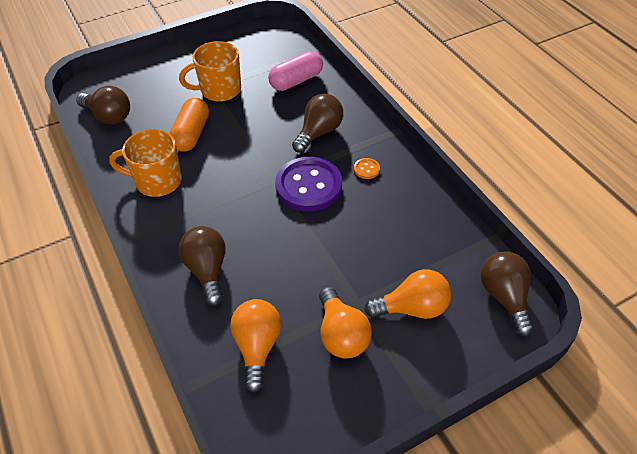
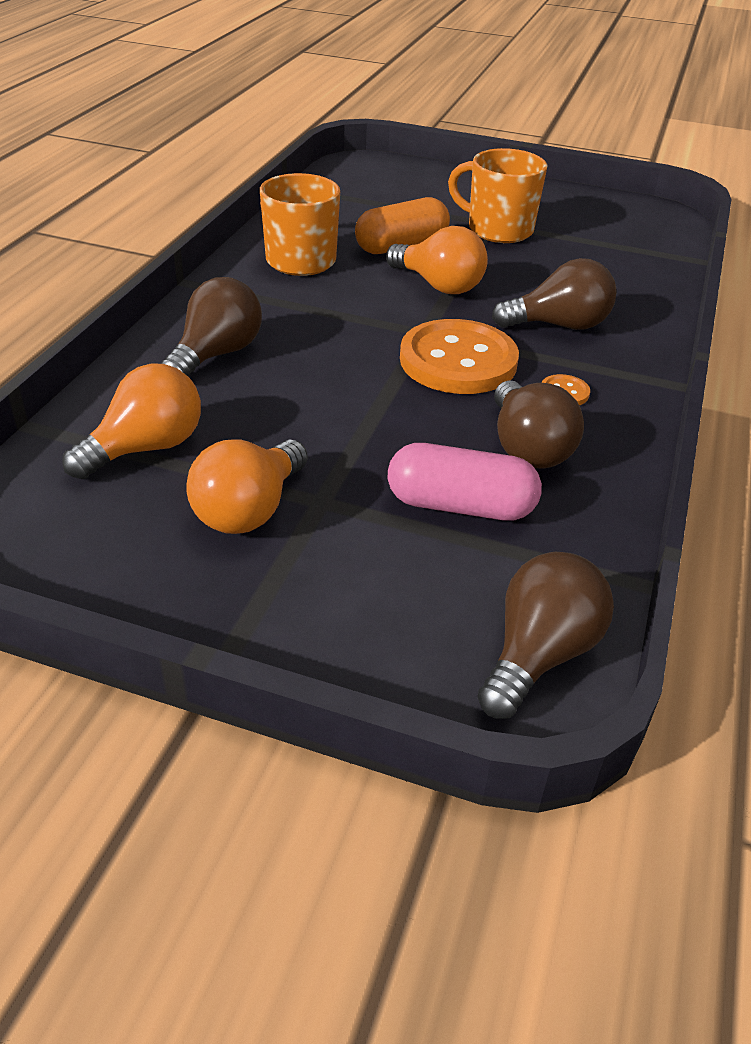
camera: 45 degrees right, 10 degrees down
(109, 116) = (342, 191): brown light bulb -> brown light bulb (527, 448)
(296, 81) = (611, 268): pink capsule -> pink capsule (460, 506)
(308, 186) = (458, 361): purple button -> orange button
(412, 308) = (381, 557): orange light bulb -> orange light bulb (439, 285)

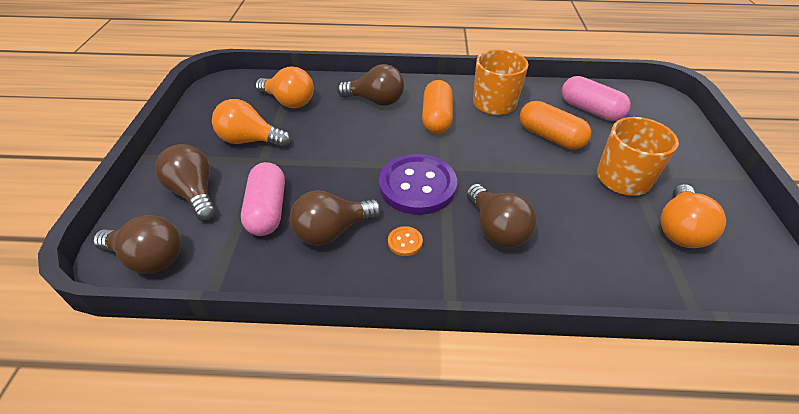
camera: 75 degrees right, 5 degrees up
(306, 312) = (436, 118): none -> orange capsule
(360, 207) = (590, 110): none -> pink capsule
(381, 592) = (194, 193): none -> brown light bulb
(439, 285) = (509, 162): orange light bulb -> orange light bulb (679, 229)
(458, 361) = (417, 186): orange button -> purple button

